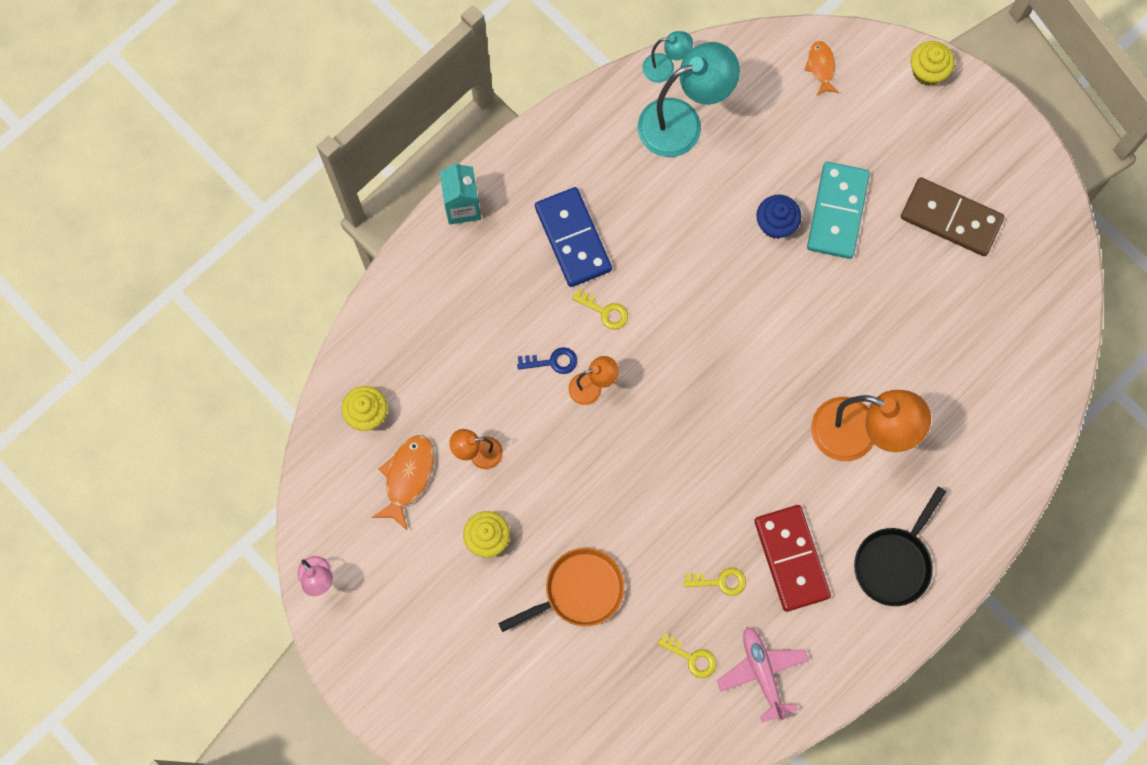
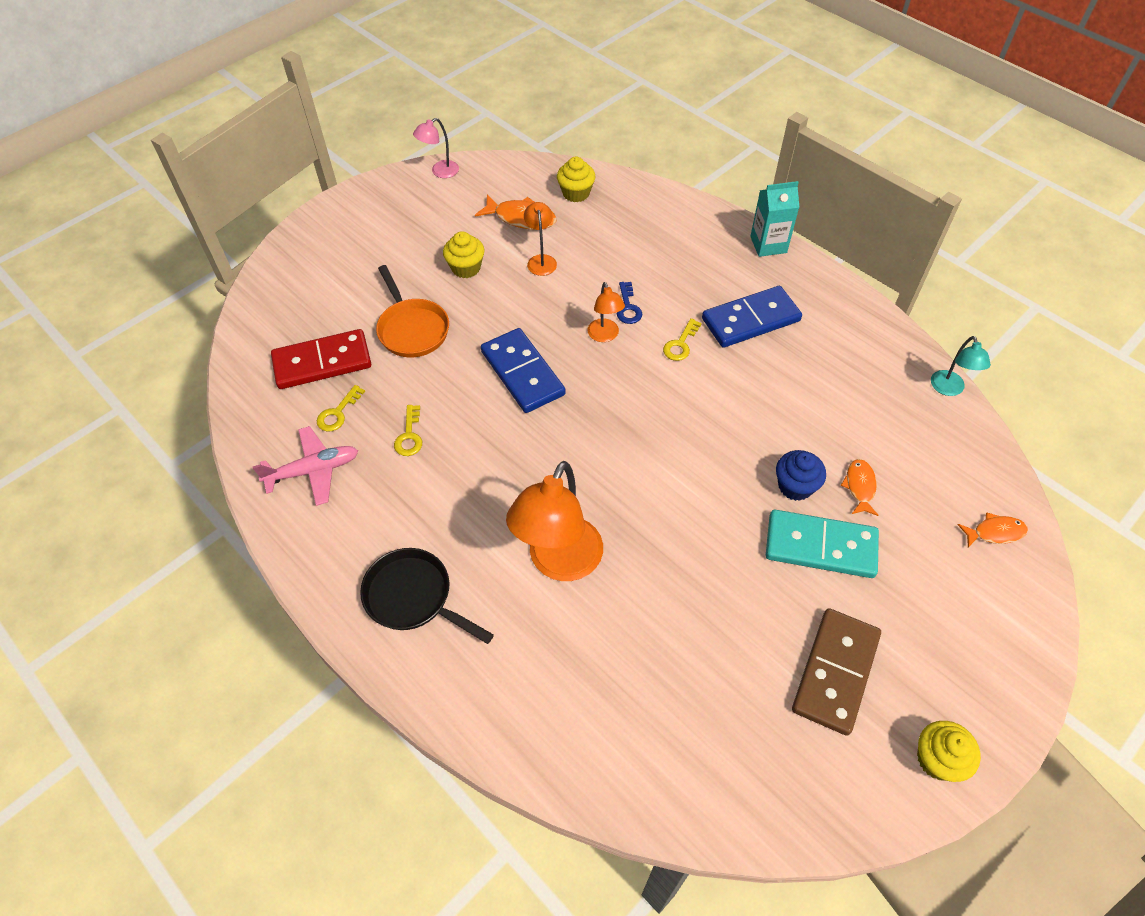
camera: 90 degrees right, 20 degrees down
(641, 471) = (523, 373): none -> blue domino
(682, 122) = (892, 404): turquoise lamp -> none
(776, 168) = (859, 486): none -> orange fish
(791, 558) = (427, 497): red domino -> red domino (322, 362)
(927, 71) = (1026, 650): yellow cupcake -> yellow cupcake (937, 759)

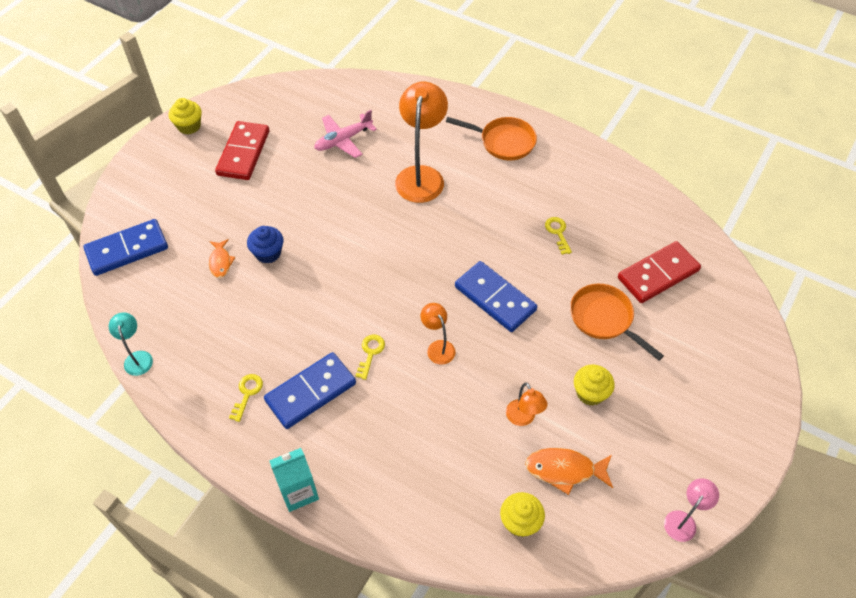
camera: 165 degrees right, 0 degrees up
(313, 470) = (610, 197): pink plane -> pink plane (343, 140)
(338, 413) = (619, 238): yellow key -> yellow key (247, 393)
(413, 597) = (503, 142): black pan -> orange pan
(628, 307) = (425, 381): blue key -> none
(820, 546) = (250, 217): turquoise domino -> none
(835, 672) = (243, 153): brown domino -> red domino
(995, 532) = (127, 250): orange fish -> blue domino

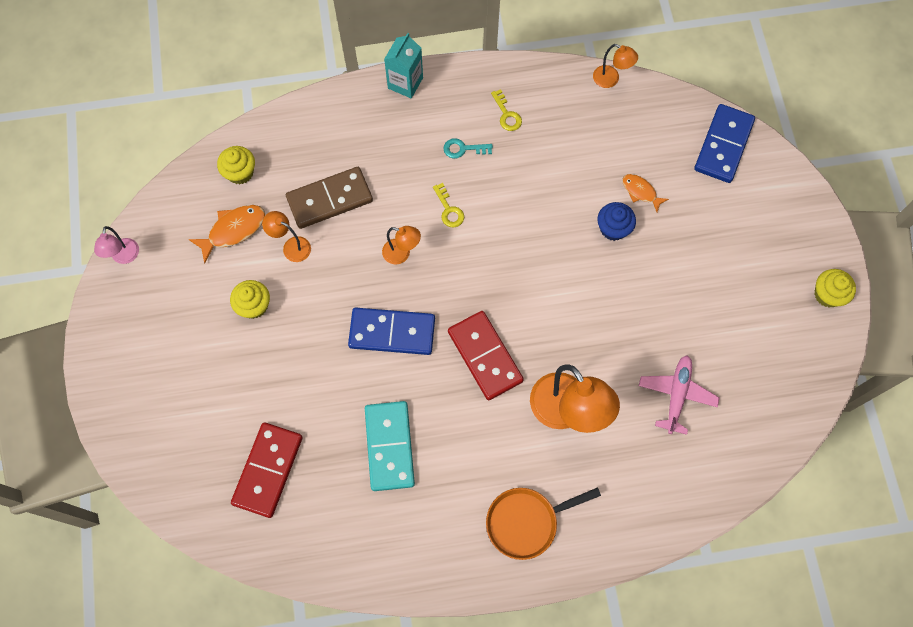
camera: 140 degrees right, 15 degrees up
(138, 357) = (611, 79): turquoise lamp -> orange lamp
(243, 153) = (746, 306): red domino -> red domino (485, 356)
(311, 392) = (463, 149): blue domino -> turquoise key
(459, 434) = (330, 199): none -> brown domino
(558, 233) = (389, 446): yellow key -> turquoise domino
(604, 319) = (286, 384): orange pan -> none

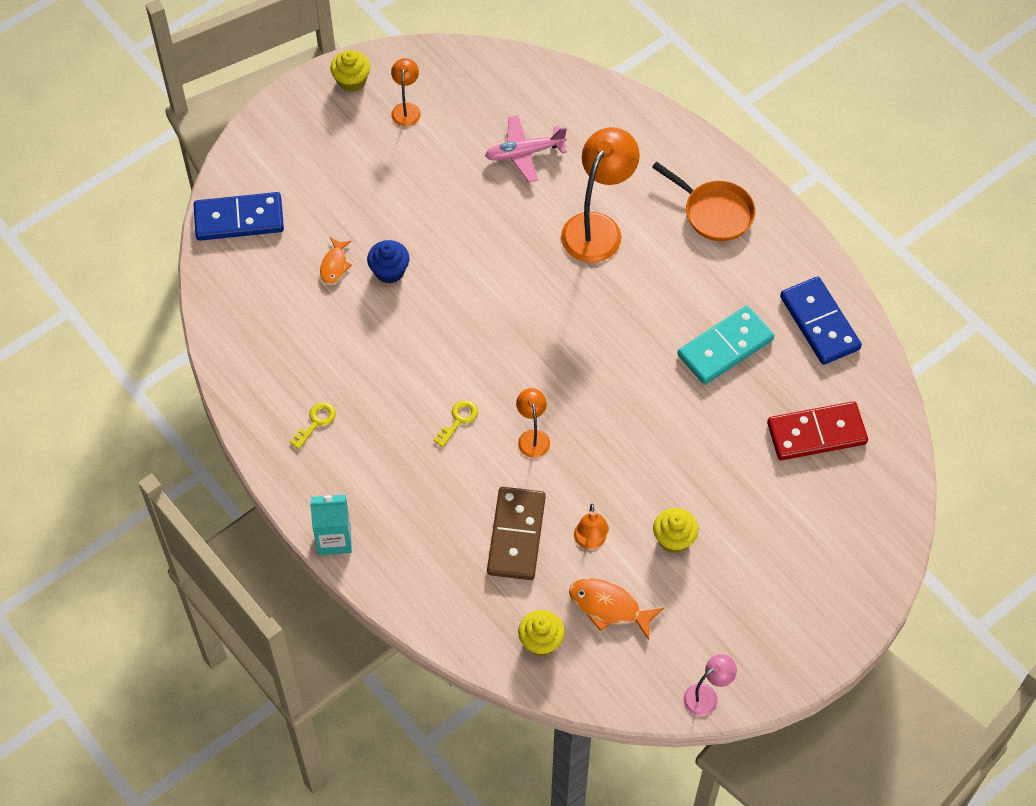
camera: 120 degrees left, 10 degrees down
(330, 199) = (516, 535): brown domino -> brown domino turned 60 degrees clockwise
(392, 332) = (618, 402): blue domino -> blue domino (819, 323)
(463, 149) = (381, 442): turquoise key -> none
(485, 356) = (589, 314): red domino -> none
(611, 79) = (216, 347): orange lamp -> orange lamp (406, 109)

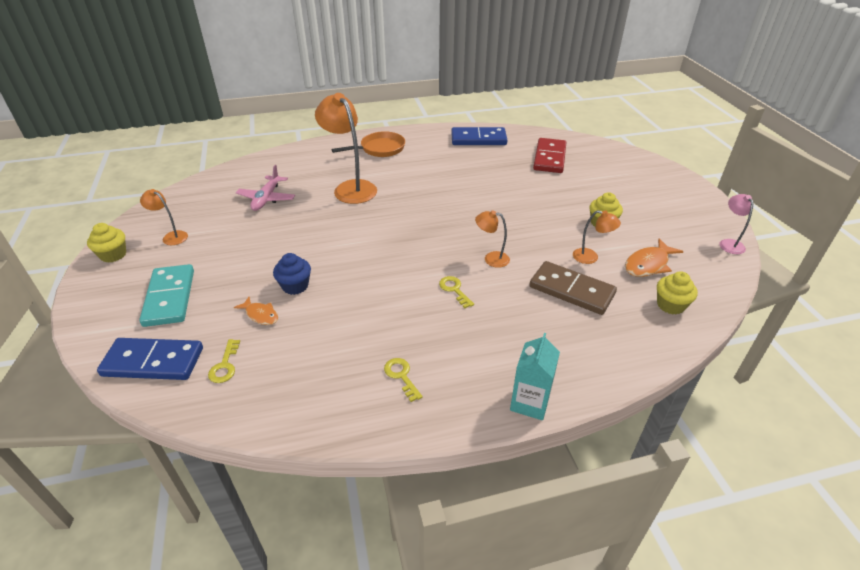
camera: 65 degrees left, 20 degrees down
(239, 219) = (153, 362): blue domino -> blue domino turned 75 degrees clockwise
(261, 276) = (225, 365): none -> yellow key
(725, 348) = (473, 169): turquoise domino -> turquoise domino (170, 297)

